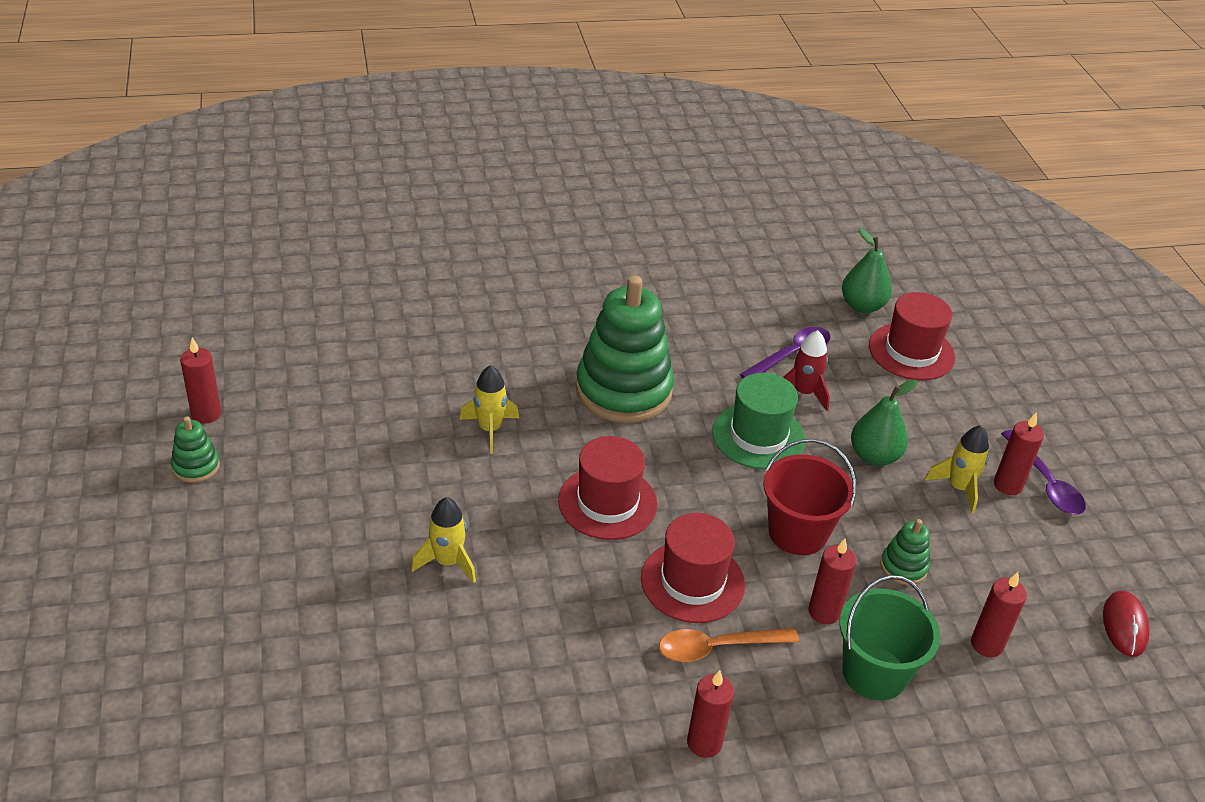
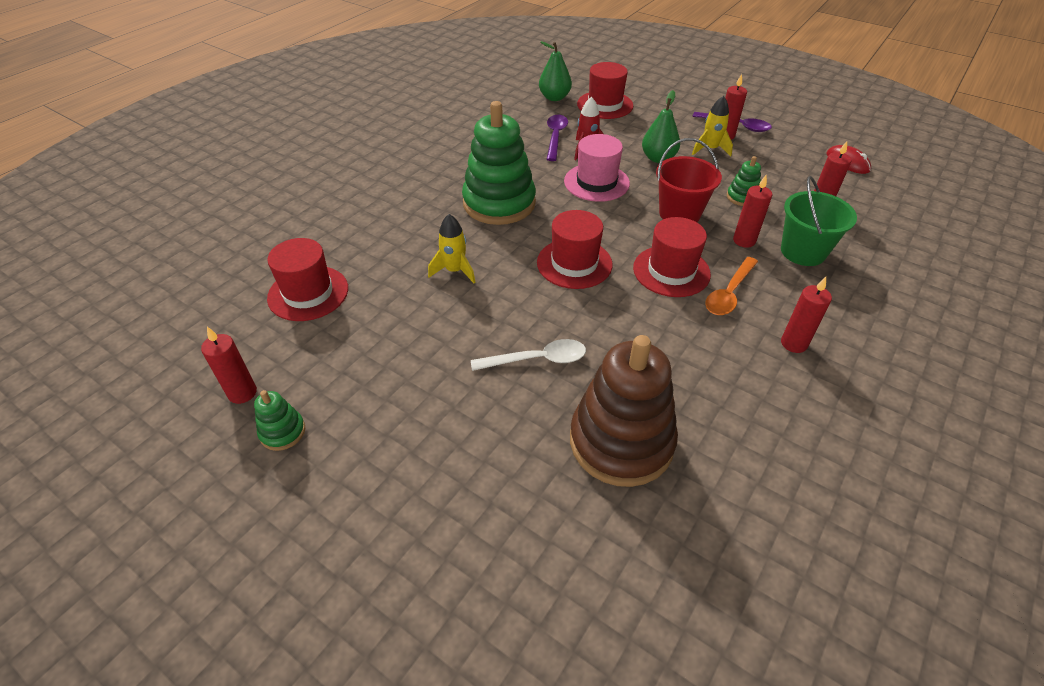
camera: 40 degrees left, 5 degrees up
(348, 363) = (308, 293): none -> red hat
(417, 683) = (621, 441): none -> brown stacking toy
(447, 562) = (537, 359): yellow rocket -> white spoon
(758, 436) = (596, 182): green hat -> pink hat

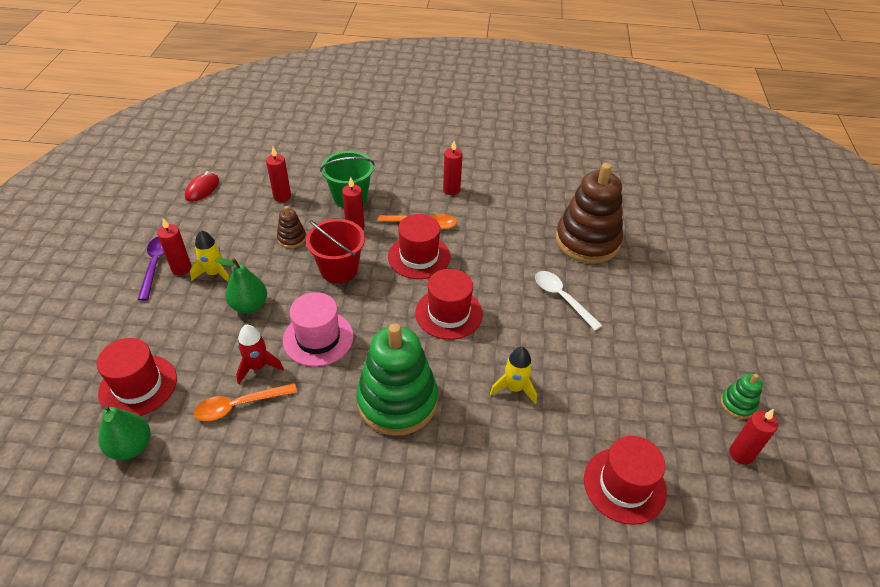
camera: 120 degrees left, 0 degrees up
(555, 137) = (239, 405): purple spoon -> orange spoon
(742, 197) = (292, 238): green stacking toy -> brown stacking toy

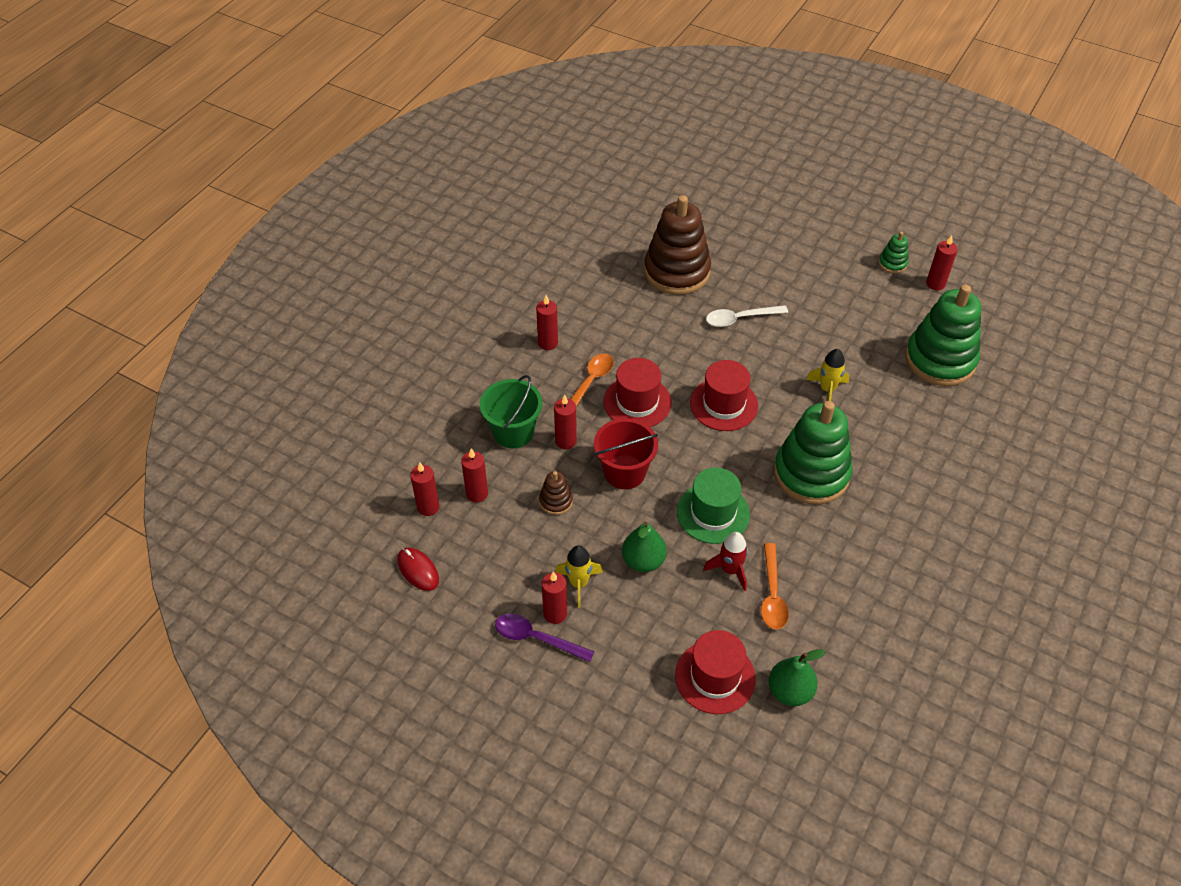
camera: 65 degrees left, 5 degrees up
(260, 177) = (428, 507): none -> red candle
(318, 338) = (713, 513): pink hat -> green hat
(624, 485) = (940, 360): red hat -> green stacking toy

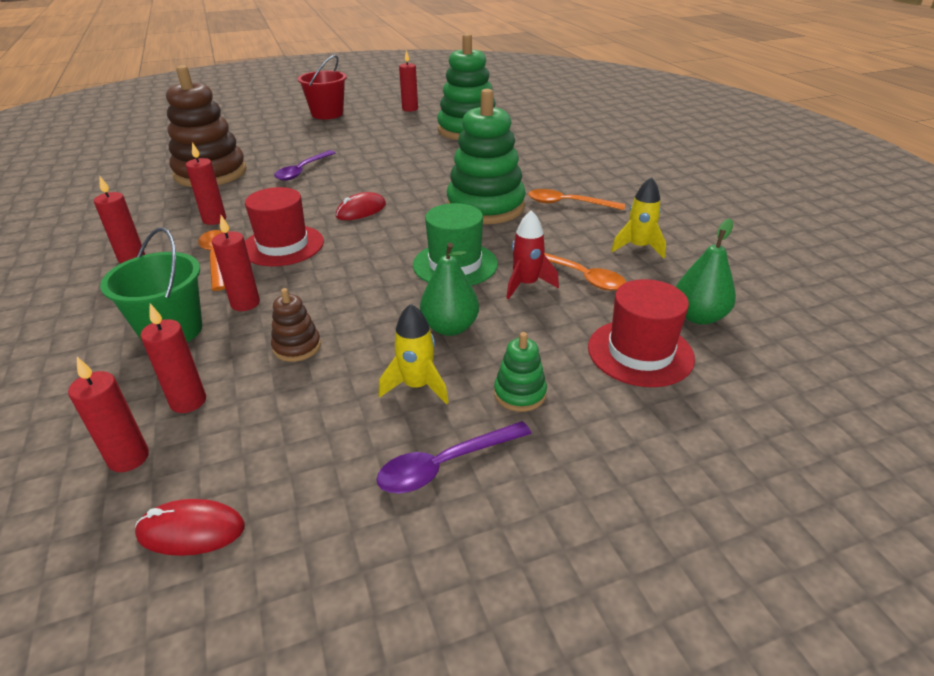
camera: 50 degrees left, 15 degrees down
(555, 614) = (431, 428): red candle -> red candle (214, 220)
(624, 472) = (338, 288): red bucket -> red bucket (327, 114)
(724, 404) = (361, 210): red hat -> red mouse
(740, 318) = (302, 171): white spoon -> purple spoon
(827, 389) = (423, 170): yellow rocket -> yellow rocket (638, 247)
(875, 523) = (568, 204): none -> orange spoon
(892, 263) = (370, 112): green stacking toy -> green stacking toy (520, 394)

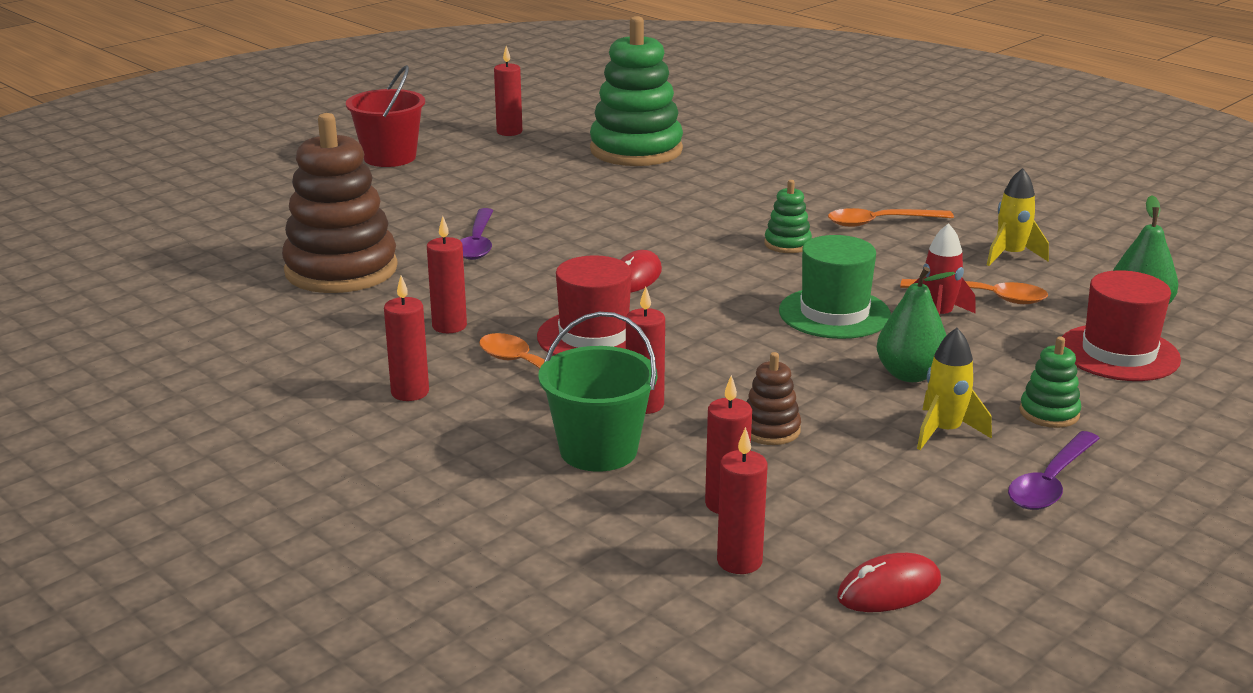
camera: 25 degrees left, 10 degrees down
(485, 207) = (787, 244): green stacking toy -> green stacking toy, size x0.44

